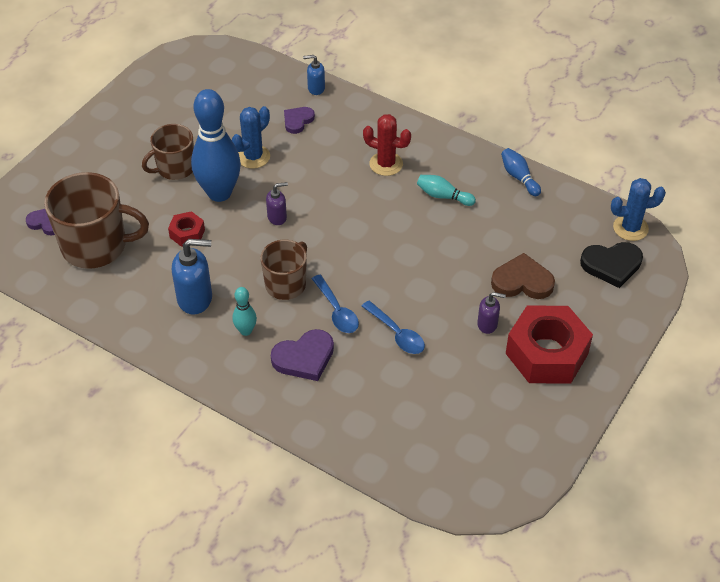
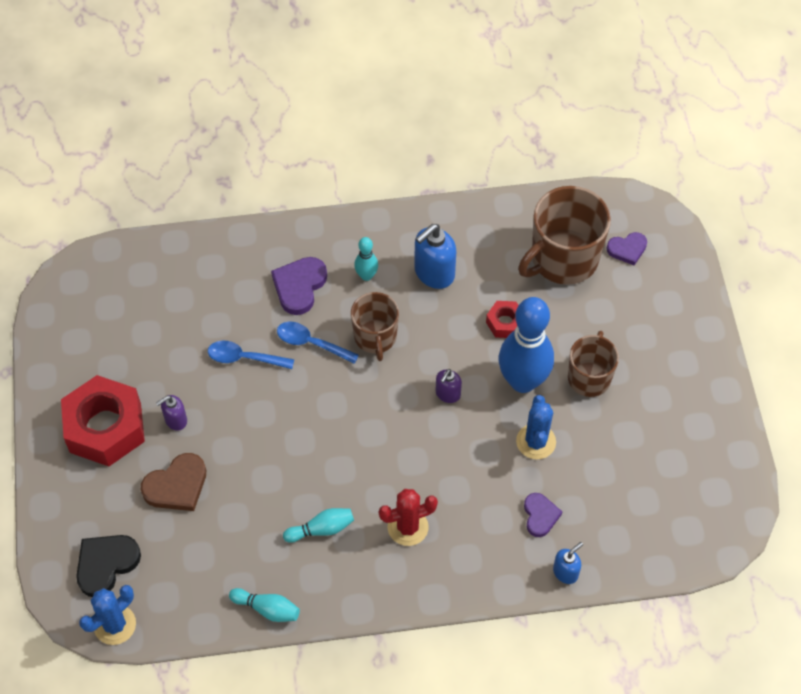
camera: 140 degrees right, 10 degrees up
(519, 177) = (267, 609): blue bowling pin -> turquoise bowling pin

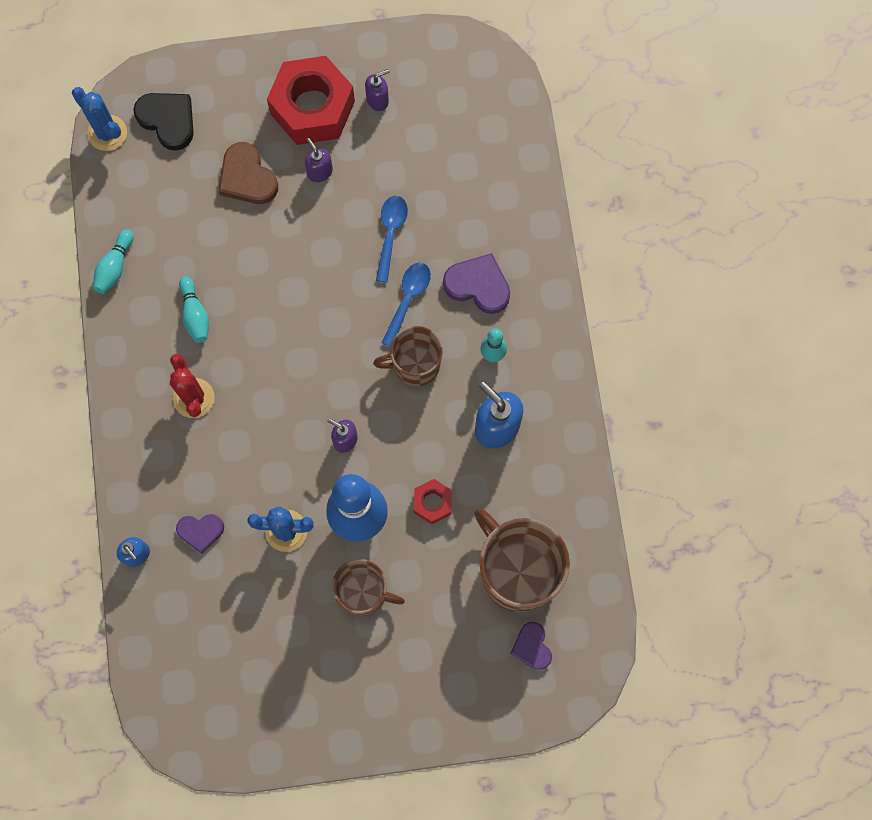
camera: 90 degrees right, 15 degrees up
(103, 370) = (378, 100): none -> purple soap dispenser

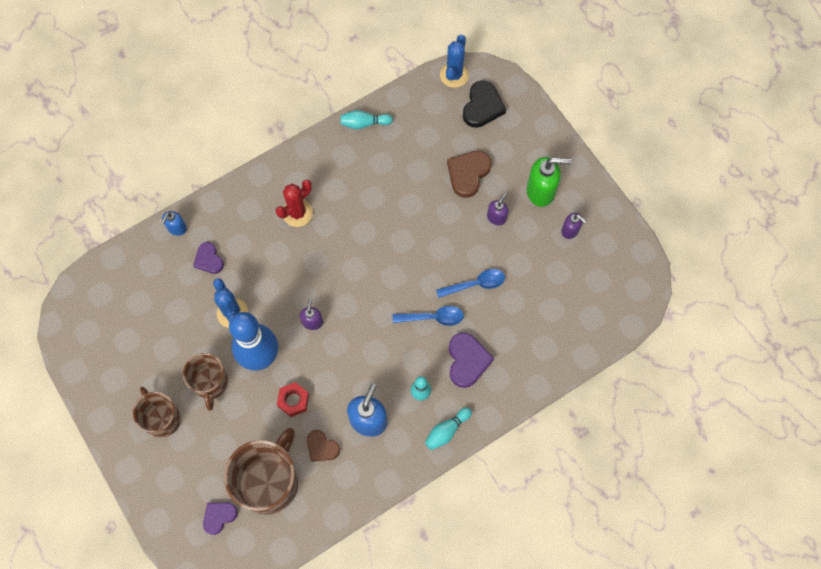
camera: 65 degrees right, 5 degrees down
(195, 315) = (355, 187): turquoise bowling pin -> turquoise bowling pin (446, 431)
(312, 108) = (541, 191): red nut -> green soap dispenser
(415, 365) = (387, 344): brown mug -> brown mug (162, 418)
(504, 493) = (322, 447): none -> brown heart

